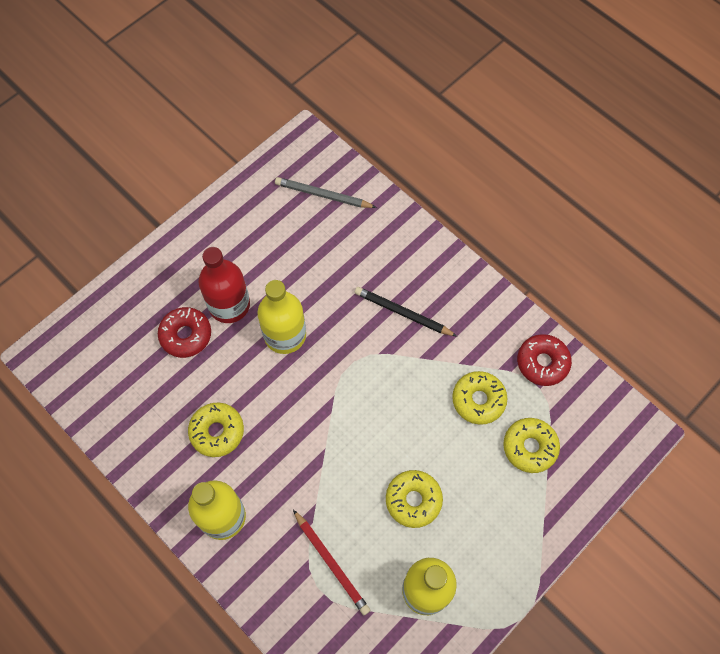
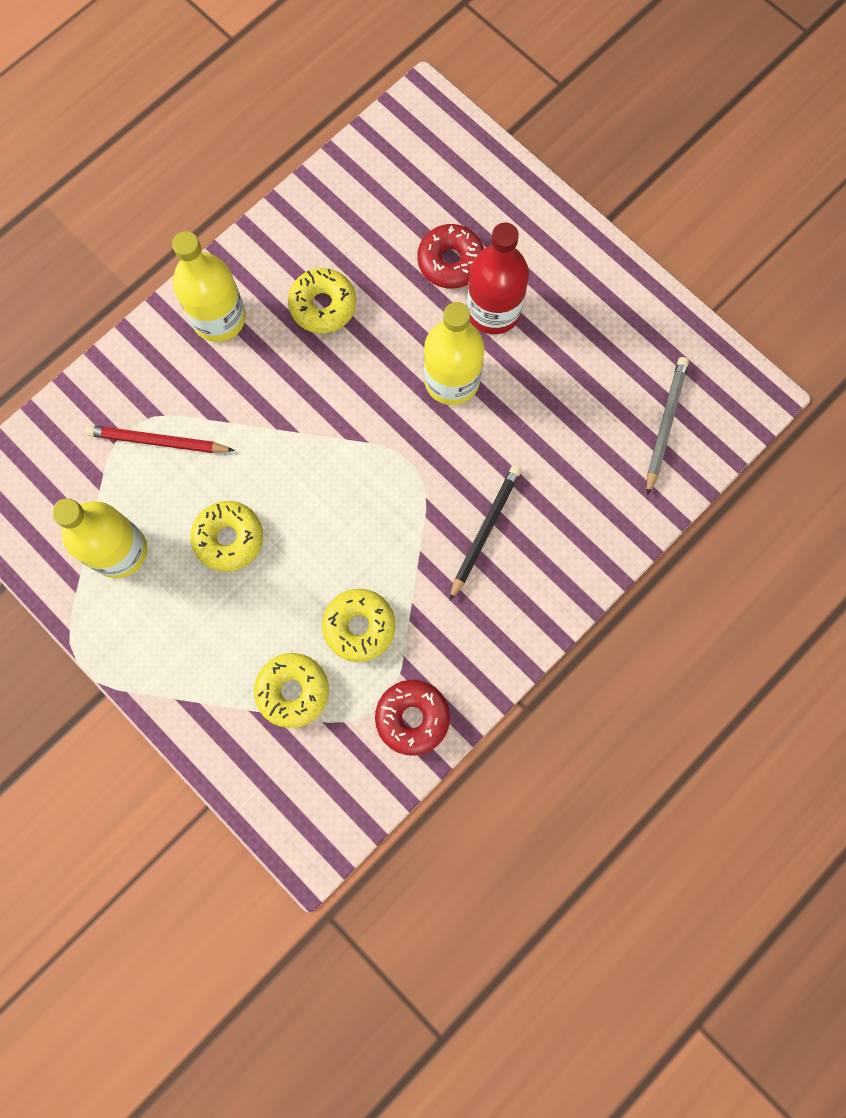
camera: 90 degrees right, 10 degrees up
(331, 563) = (158, 441): red pencil -> red pencil turned 45 degrees clockwise

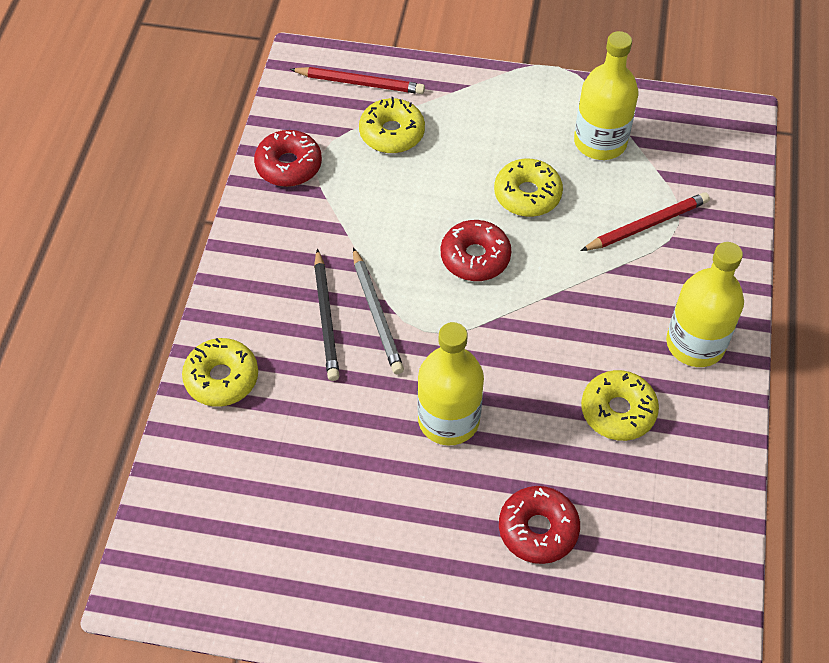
camera: 145 degrees right, 20 degrees down
(277, 777) = (360, 83): none -> red pencil
(322, 506) = (475, 257): none -> red donut
(359, 627) = (376, 197): yellow donut -> yellow donut (221, 378)
(493, 310) = (459, 508): red bottle -> none
(665, 424) = (219, 505): grey pencil -> grey pencil (377, 314)

